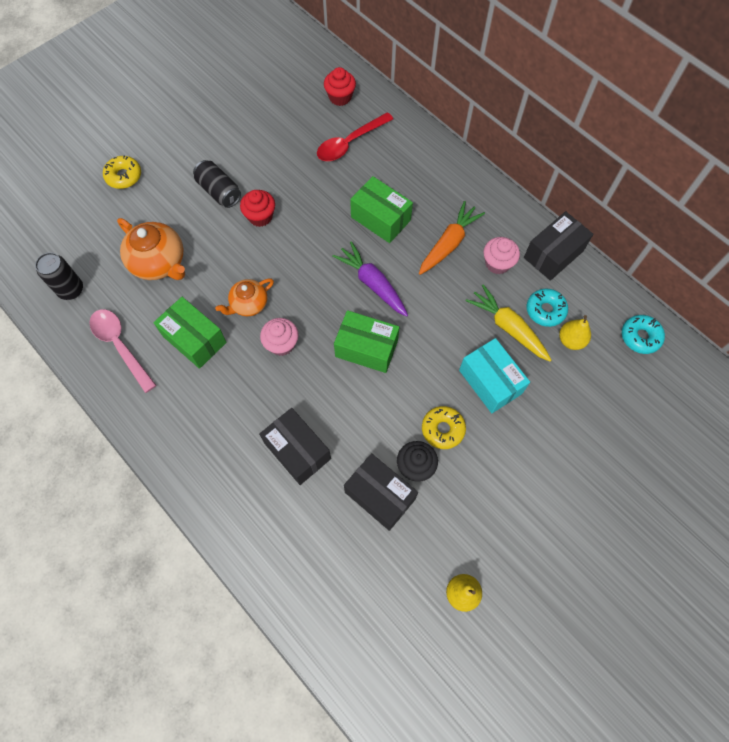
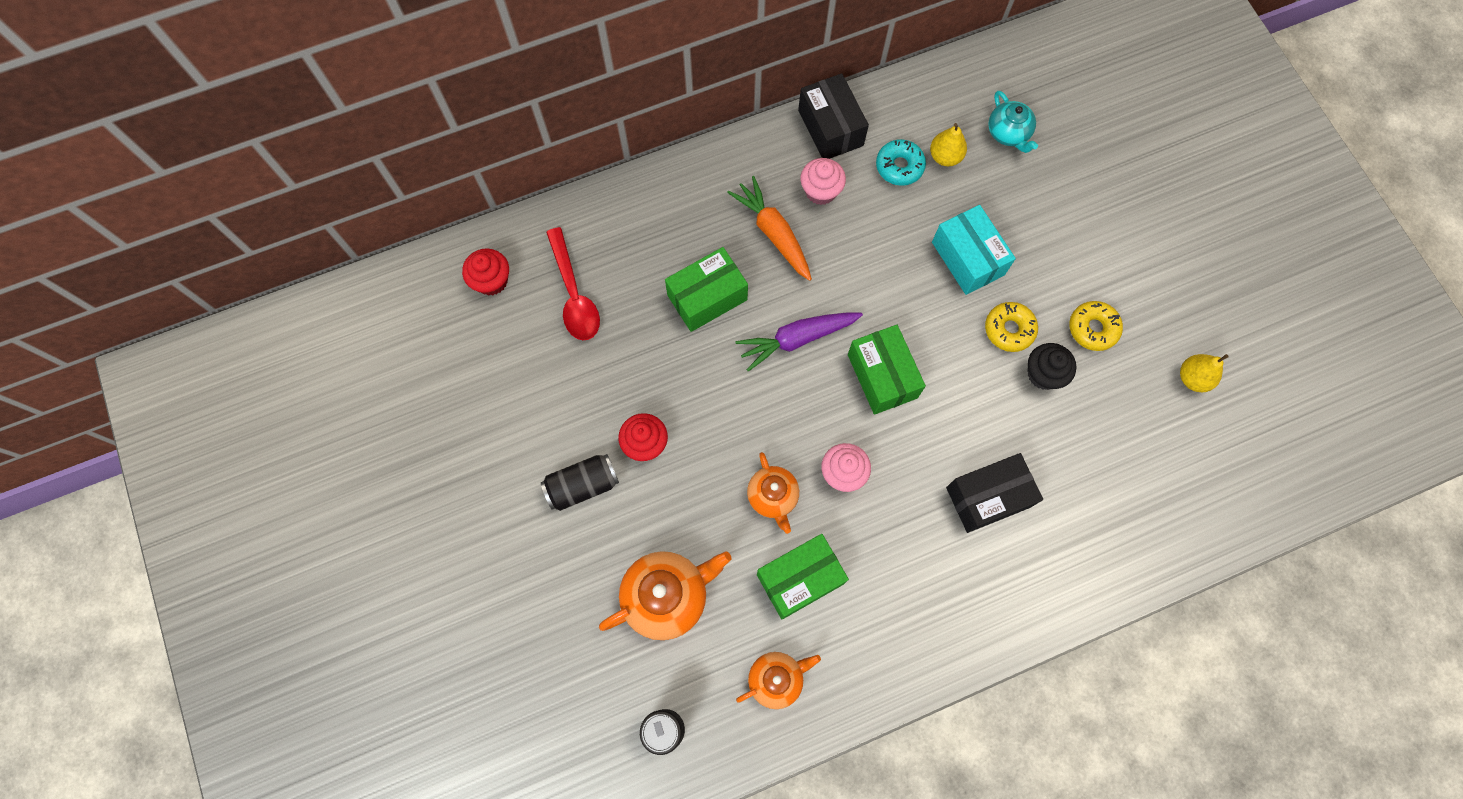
camera: 70 degrees left, 5 degrees up
(120, 346) = (776, 679): pink spoon -> orange teapot
(124, 176) = (500, 612): yellow donut -> yellow donut (1092, 328)
(366, 348) = (882, 376): green box -> green box turned 60 degrees counterclockwise
(380, 495) = (1066, 423): black box -> none
(490, 381) = (968, 258): turquoise box -> turquoise box turned 75 degrees clockwise
(508, 327) = (907, 213): yellow carrot -> none
(617, 382) = (1008, 133): none -> turquoise teapot
(640, 337) = (963, 88): turquoise donut -> none

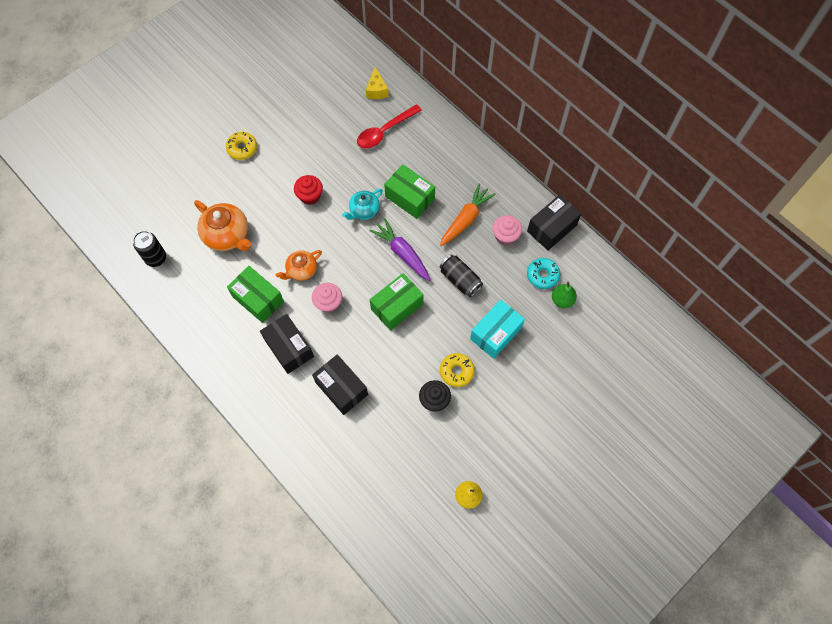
camera: 70 degrees right, 5 degrees down
(491, 280) = (376, 90): red cupcake -> yellow cheese
(582, 486) = (275, 174): black can -> black can (460, 280)
(776, 679) = (198, 304): orange teapot -> none
(899, 555) = (289, 348): none -> black box
(945, 156) = (562, 300): yellow pear -> green pear
(1008, 133) = (597, 334): turquoise teapot -> turquoise teapot (364, 210)
(1092, 328) = (478, 423): yellow donut -> yellow donut (242, 148)

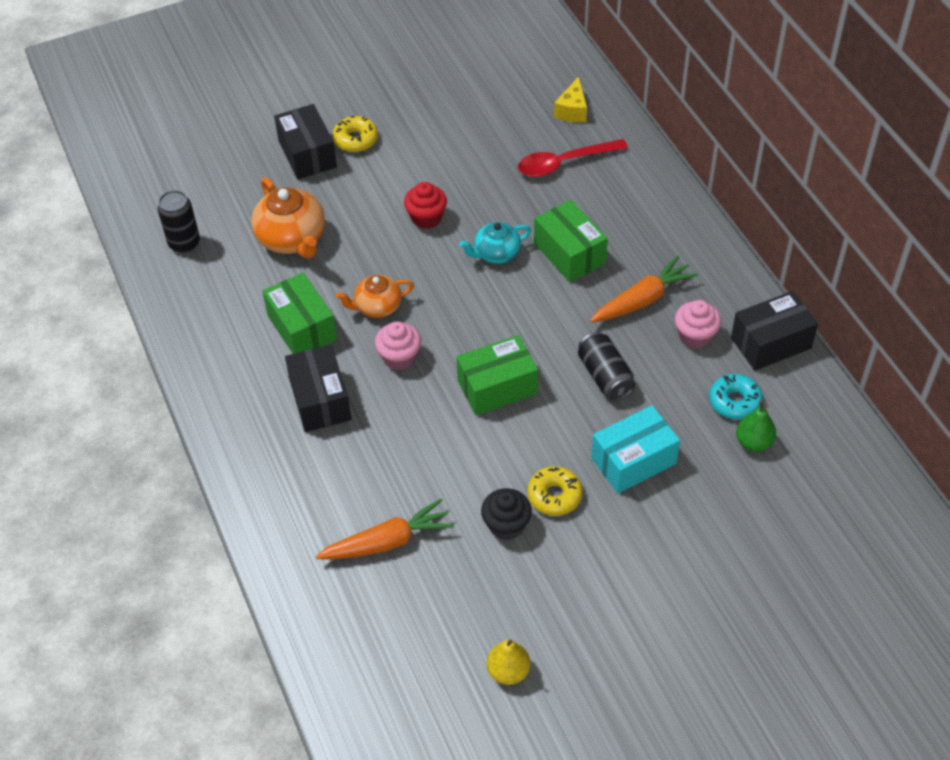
camera: 20 degrees right, 15 degrees down
(341, 388) = (374, 472): black box -> black box (307, 154)
(366, 434) = (387, 542): none -> orange carrot
(402, 253) = (531, 320): purple carrot -> none

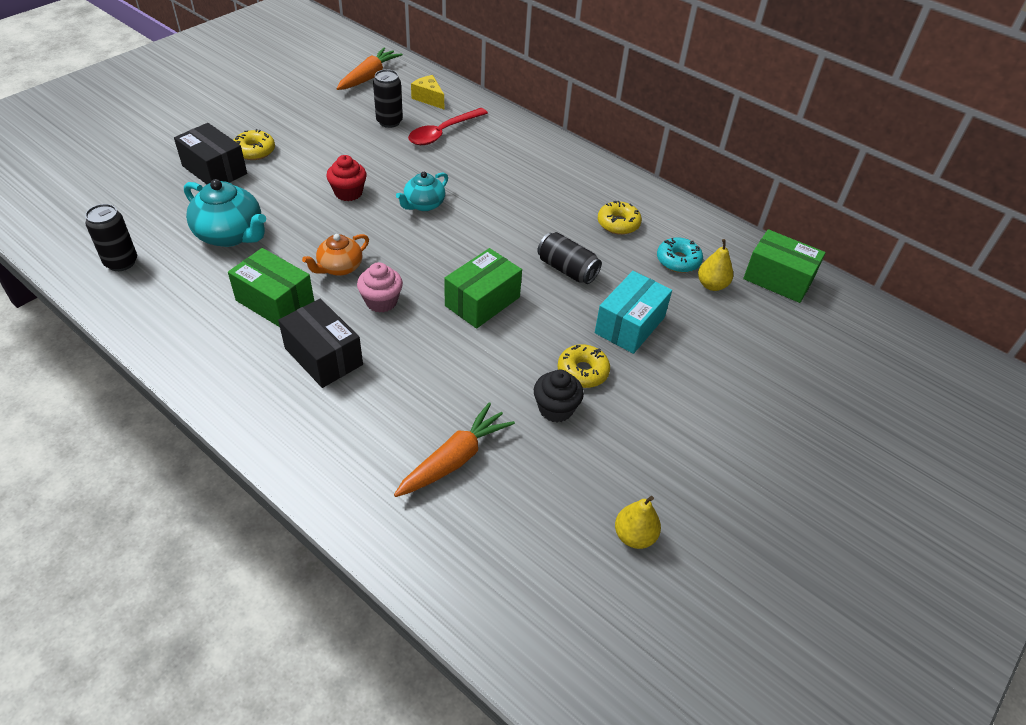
camera: 30 degrees left, 5 degrees down
(292, 239) = (231, 235): orange teapot -> turquoise teapot
(512, 133) = (389, 121): none -> black can
(569, 253) = (484, 191): green box -> green box (778, 279)
(572, 110) = (429, 98): yellow cheese -> yellow cheese turned 150 degrees clockwise
(642, 300) = (562, 209): orange carrot -> orange carrot (369, 77)
(695, 336) = (618, 224): pink cupcake -> yellow donut
(753, 442) = (712, 285): green pear -> yellow pear
(770, 343) = (676, 214): black box -> none

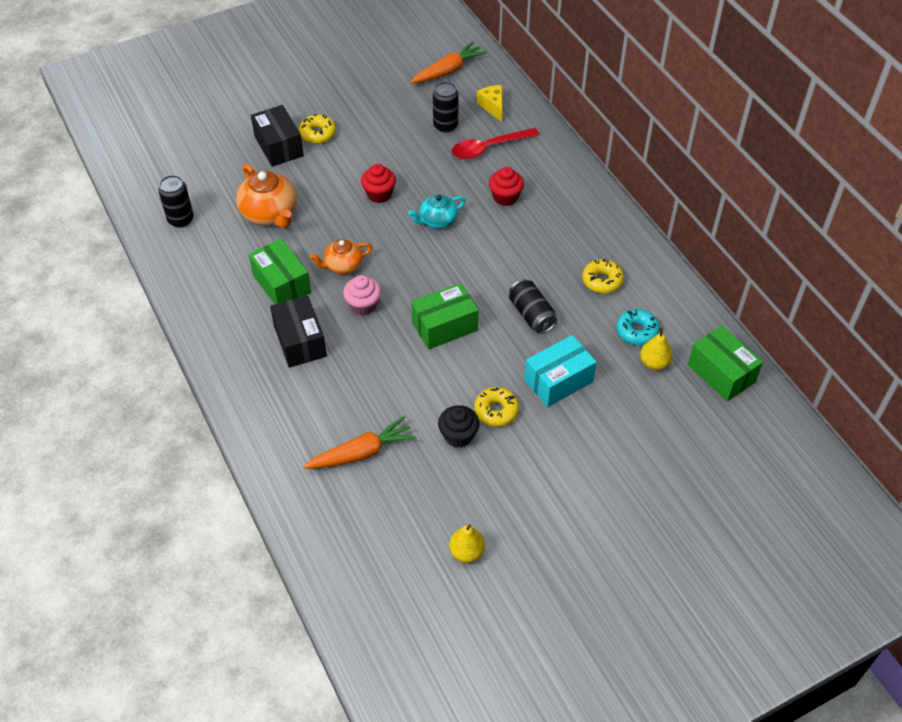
camera: 25 degrees right, 5 degrees up
(231, 235) = (270, 214): turquoise teapot -> orange teapot
(482, 171) = (505, 197): none -> red cupcake

